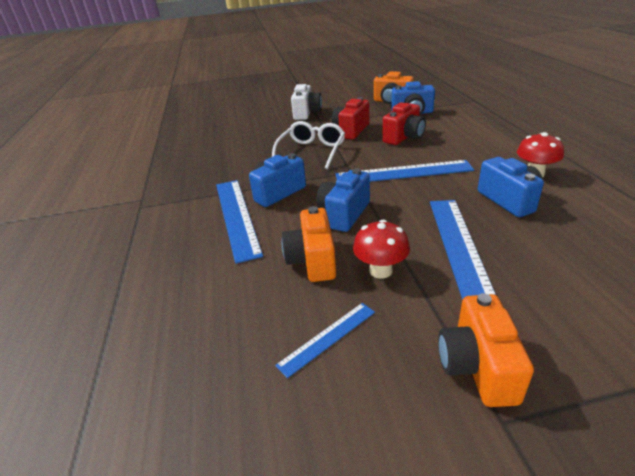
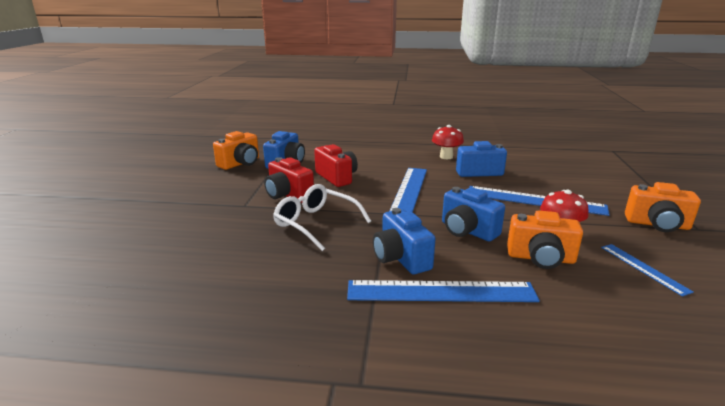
camera: 75 degrees left, 10 degrees down
(306, 113) = (195, 208): white camera -> none

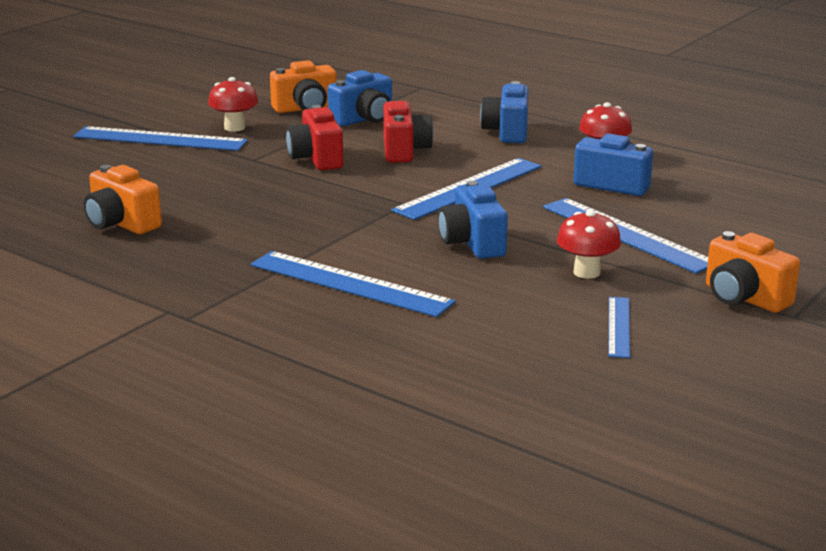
camera: 30 degrees right, 0 degrees up
(155, 206) = (160, 139): none -> blue ruler
(205, 185) = (234, 127): none -> red mushroom
(316, 223) = (308, 195): white glasses -> none
(401, 258) = (353, 248): blue camera -> blue camera (507, 132)
(540, 258) = (511, 287): orange camera -> orange camera (121, 223)

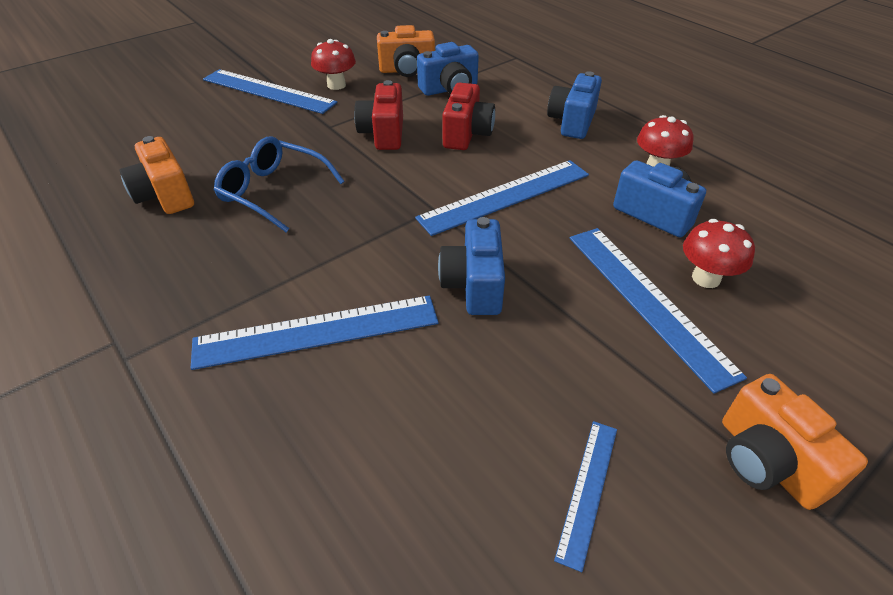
camera: 15 degrees right, 20 degrees up
(234, 209) = (273, 191): none -> blue glasses
(350, 283) = (317, 331): blue ruler -> blue ruler turned 60 degrees counterclockwise
(586, 272) = (581, 363): red mushroom -> red mushroom (706, 278)

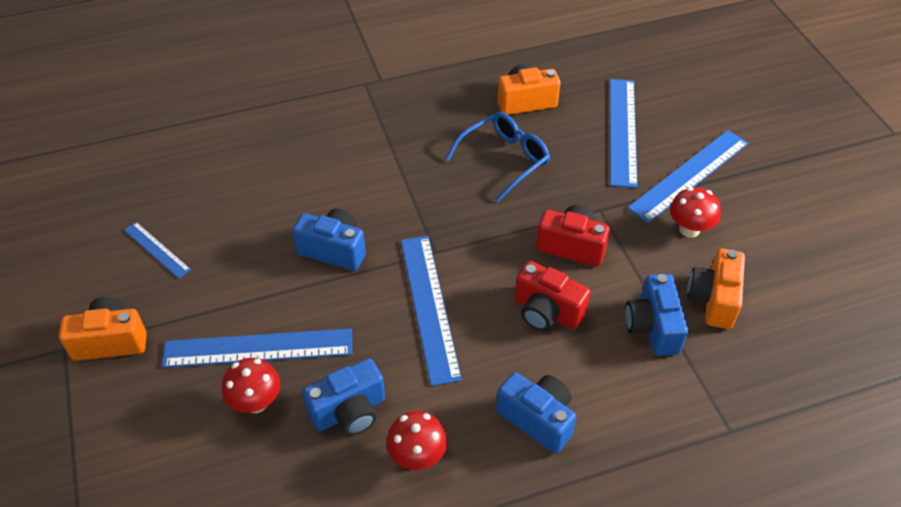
camera: 110 degrees right, 5 degrees up
(317, 331) = (338, 162): blue ruler -> blue ruler (623, 131)

